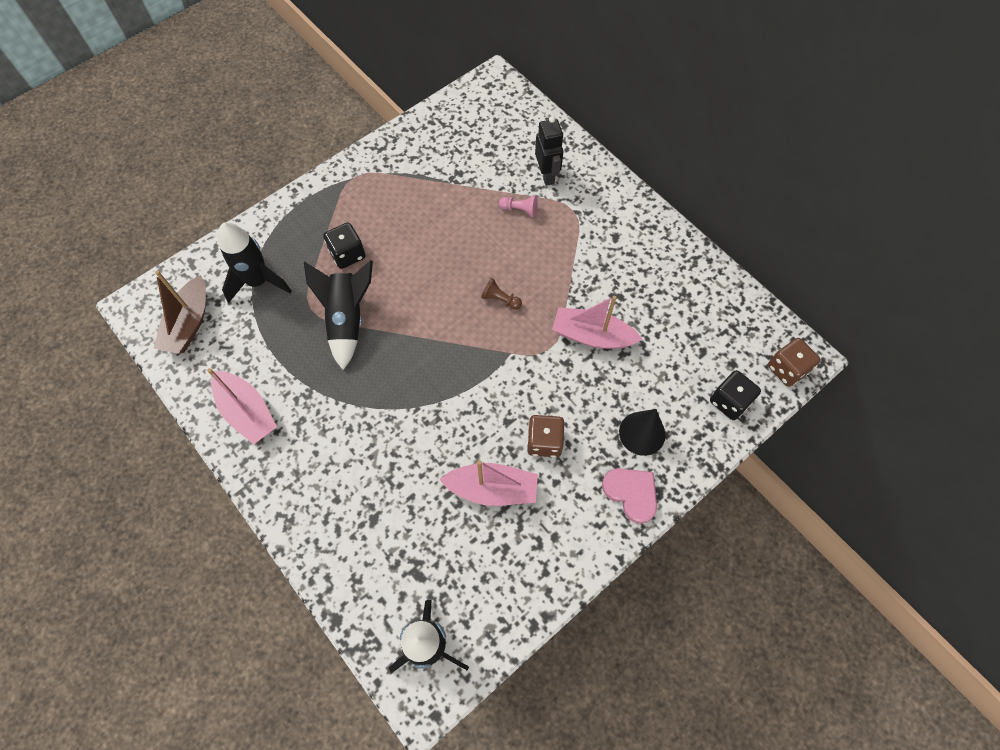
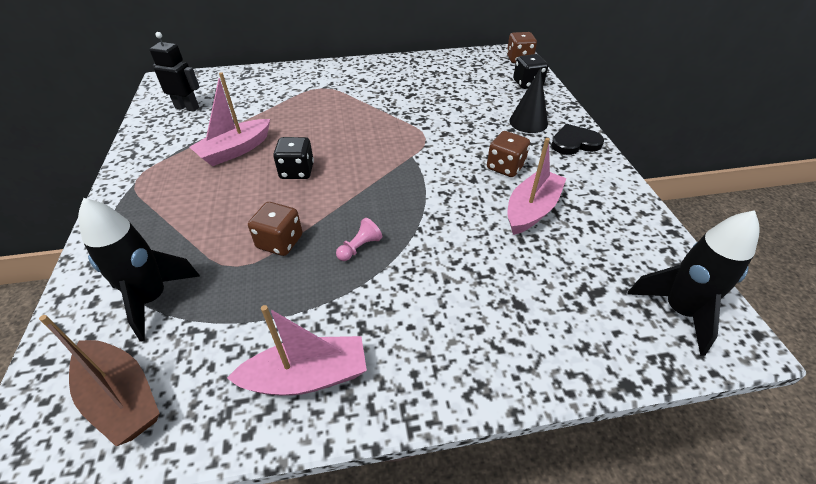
camera: 60 degrees left, 20 degrees down
(347, 254) = (209, 215): black dice -> black dice (297, 171)
(347, 320) = (280, 242): black rocket -> brown dice
(500, 299) = (359, 144): brown pawn -> none
(520, 210) = (291, 108): pink pawn -> pink pawn (359, 247)
(547, 175) = (278, 87): black robot -> black robot (187, 107)
(592, 336) = (432, 115): pink boat -> pink boat (235, 150)
(631, 493) = (574, 143): pink heart -> black heart

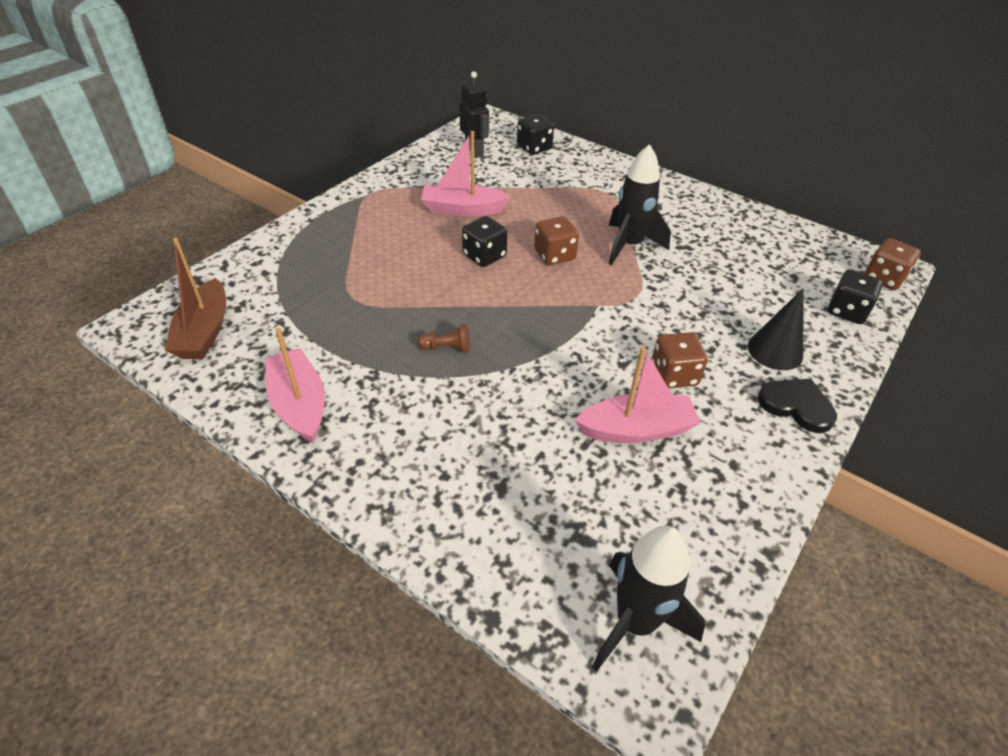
camera: 45 degrees right, 0 degrees up
(152, 299) = (284, 284): black rocket -> black rocket (629, 245)
(231, 84) = (534, 148): none -> black dice
(280, 242) = (400, 302): brown dice -> brown dice (554, 255)
(307, 377) = (299, 404): pink boat -> pink boat turned 150 degrees counterclockwise
(359, 247) = (447, 348): pink pawn -> brown pawn

